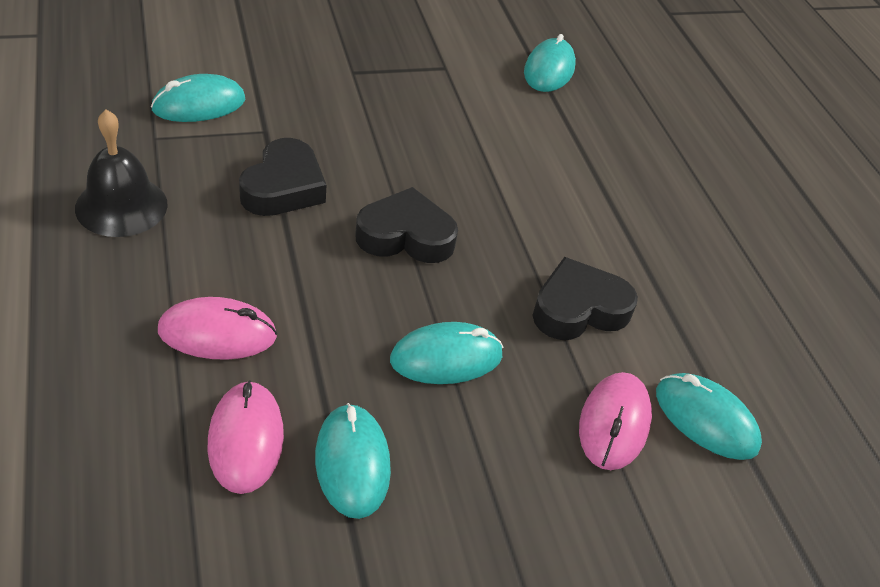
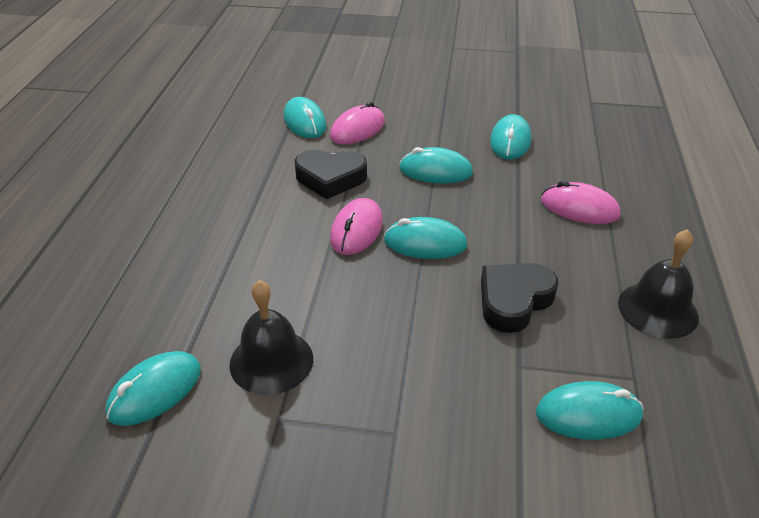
camera: 150 degrees left, 5 degrees down
(245, 439) = (566, 159): pink mouse -> pink mouse (356, 230)
(406, 236) = (425, 243): black heart -> turquoise mouse
(480, 101) = (271, 361): none -> black bell

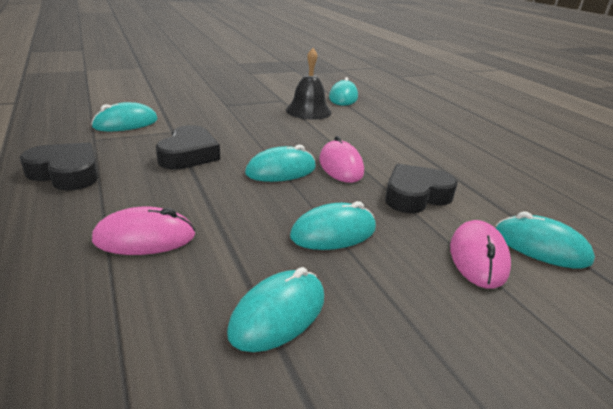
camera: 145 degrees right, 10 degrees down
(510, 141) = (278, 314): turquoise mouse -> turquoise mouse turned 60 degrees clockwise
(658, 309) = (66, 173): black bell -> black heart

